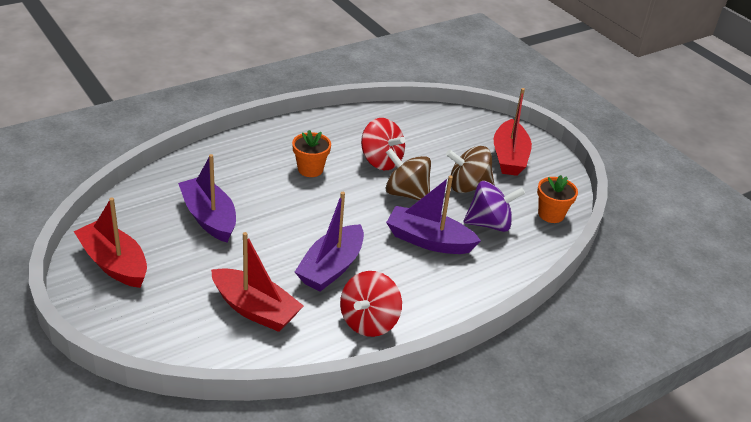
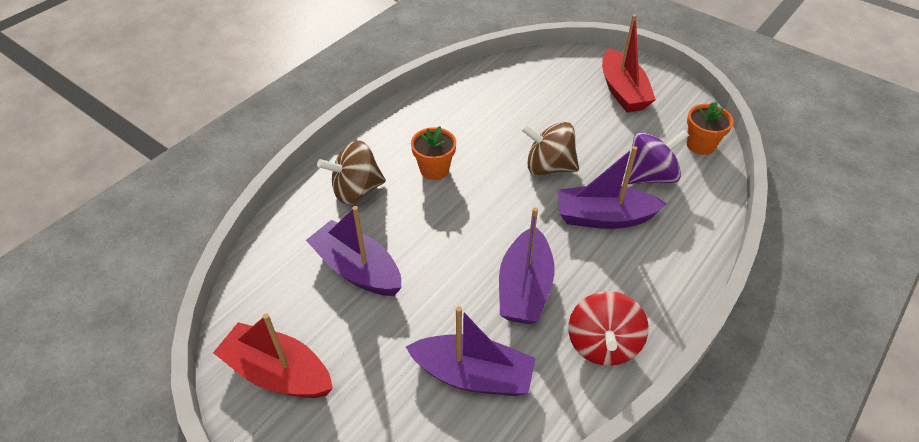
camera: 15 degrees left, 10 degrees up
(255, 309) = (473, 375): red boat -> purple boat
(381, 161) = (501, 136): red spinning top -> none
(468, 187) = (604, 138): brown spinning top -> brown spinning top (356, 190)

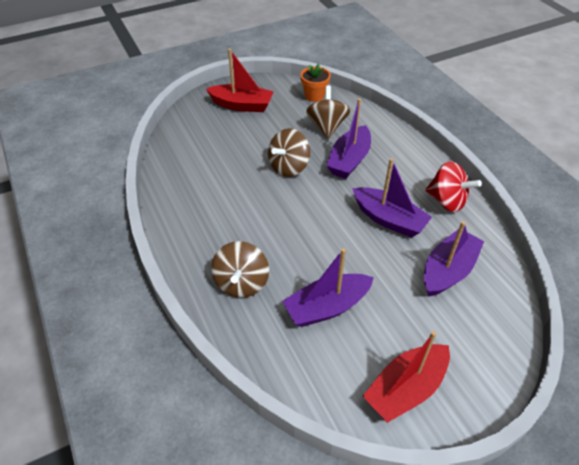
camera: 65 degrees left, 0 degrees up
(434, 169) = (251, 227): orange flower pot -> none
(650, 176) = (327, 126): purple spinning top -> brown spinning top

